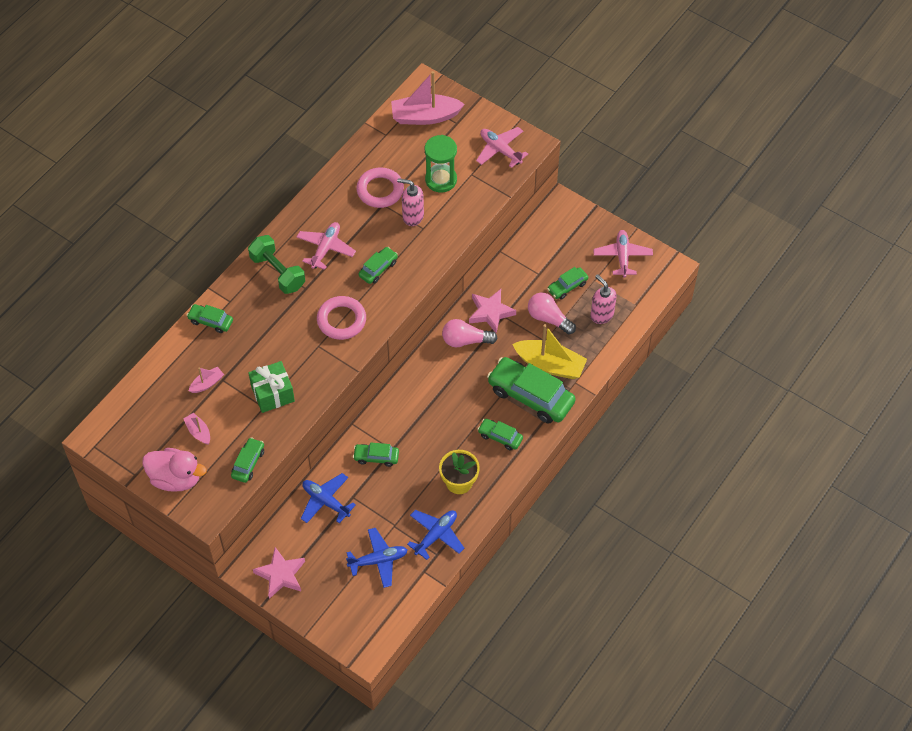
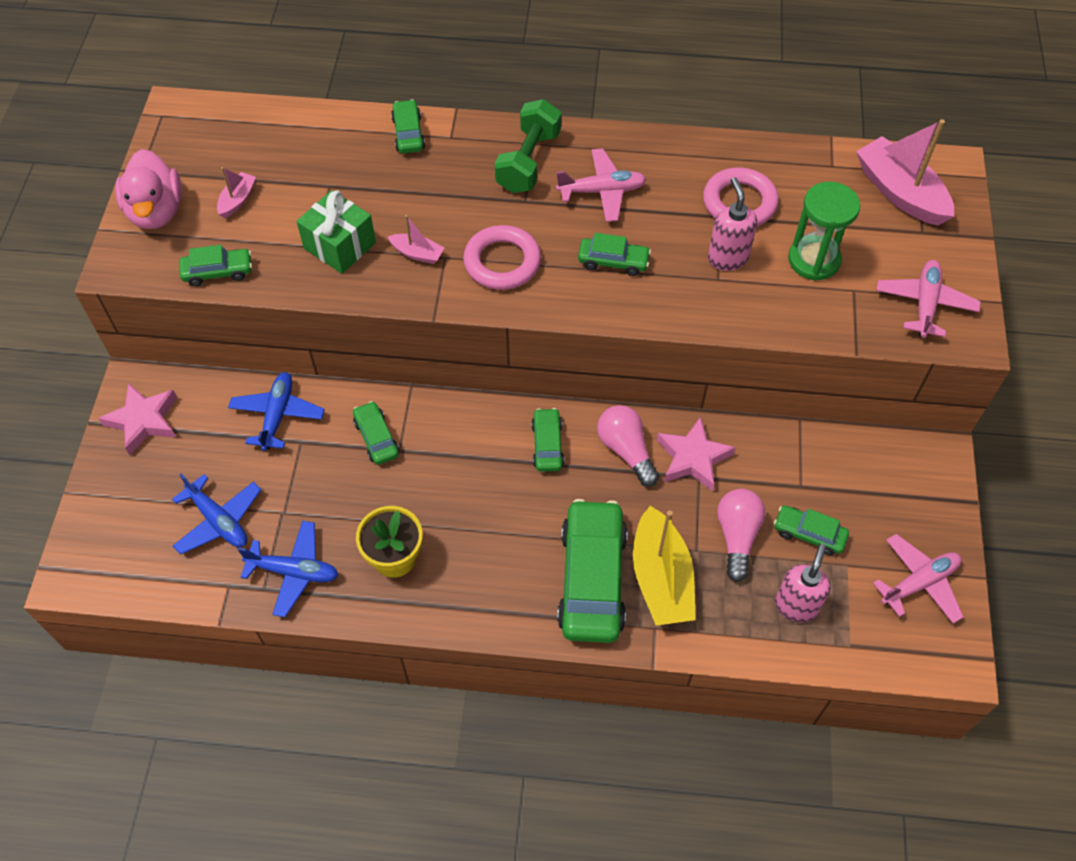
camera: 60 degrees right, 0 degrees up
(207, 383) = (314, 174): pink boat -> pink boat (417, 254)
(500, 437) = (499, 573): green car -> green car (547, 445)

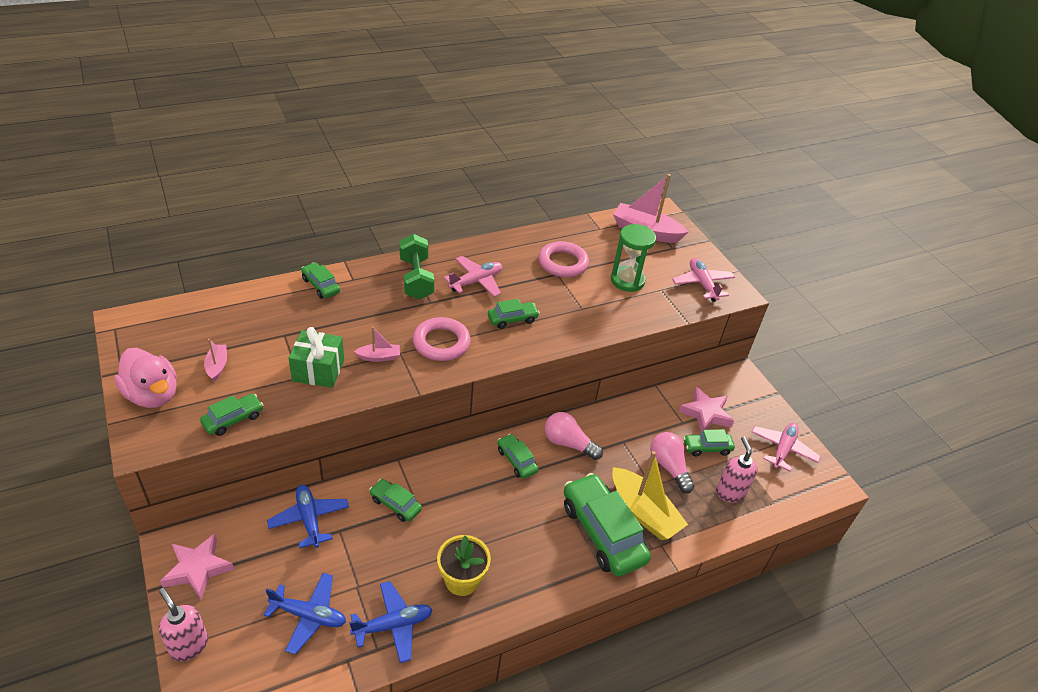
camera: 35 degrees left, 15 degrees down
(693, 458) = (611, 431): pink star -> pink star (706, 413)
(727, 258) = (578, 295): pink soap dispenser -> pink soap dispenser (189, 645)

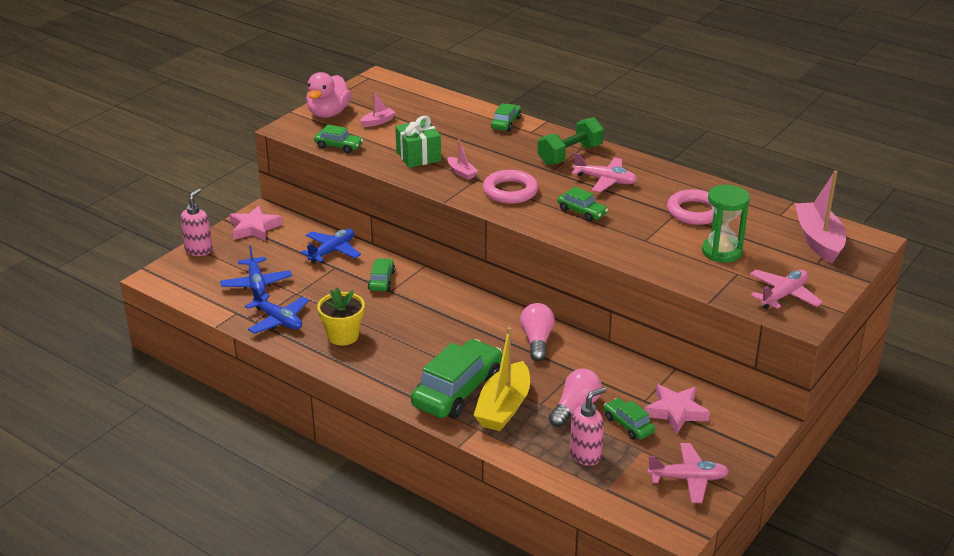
camera: 65 degrees right, 10 degrees down
(516, 460) = (486, 320): green car -> none

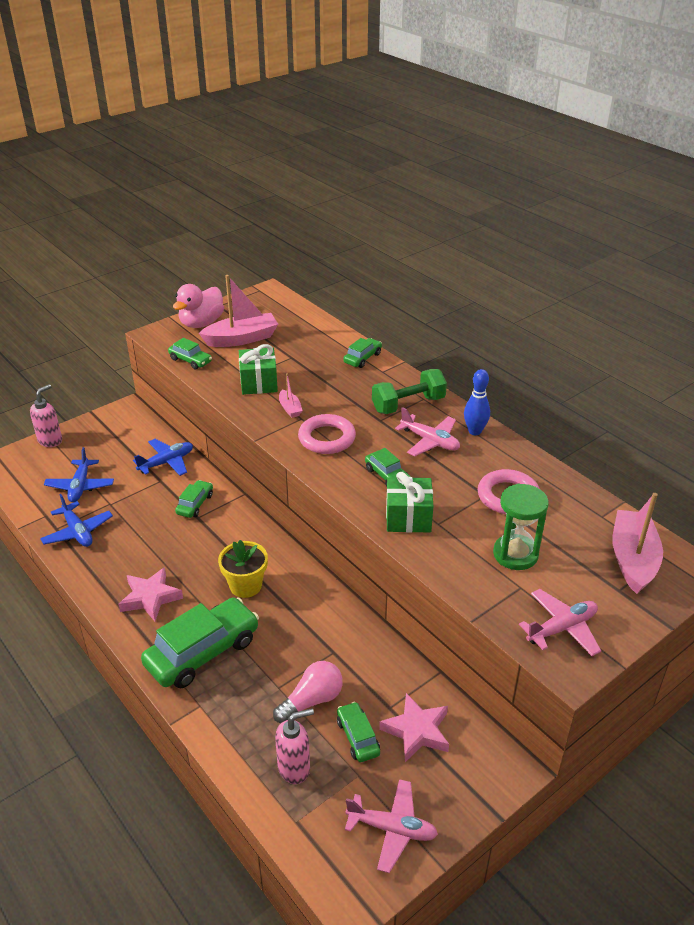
camera: 15 degrees right, 5 degrees up
(254, 228) = (111, 425): pink star -> pink star (150, 597)
(343, 336) = (127, 562): yellow flower pot -> yellow flower pot (245, 585)
(378, 122) = (241, 339): pink boat -> pink boat, size x2.06
(503, 407) = (238, 684): yellow boat -> none
(537, 341) = (311, 606): pink light bulb -> none
(617, 240) = (408, 518): none -> green gift
(641, 167) = (475, 431): none -> blue bowling pin

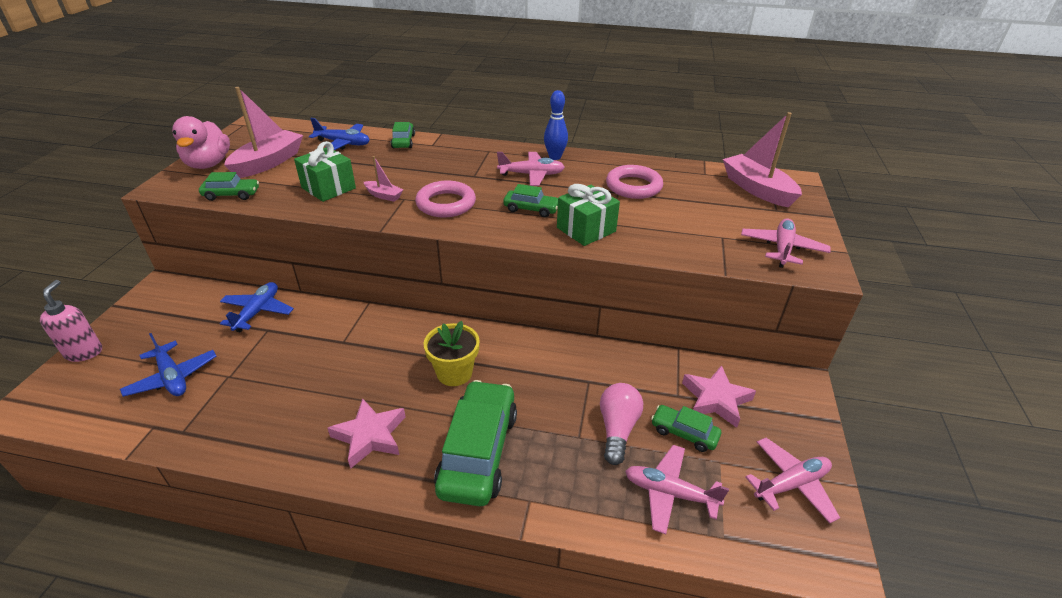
camera: 40 degrees left, 0 degrees up
(77, 531) = (215, 421): blue plane -> blue plane (343, 143)
(195, 504) = (328, 332): green car -> none
(294, 768) = (669, 493): pink soap dispenser -> pink plane
(408, 404) = (482, 158): green dumbbell -> none
(515, 554) = (689, 219): green hourglass -> none

